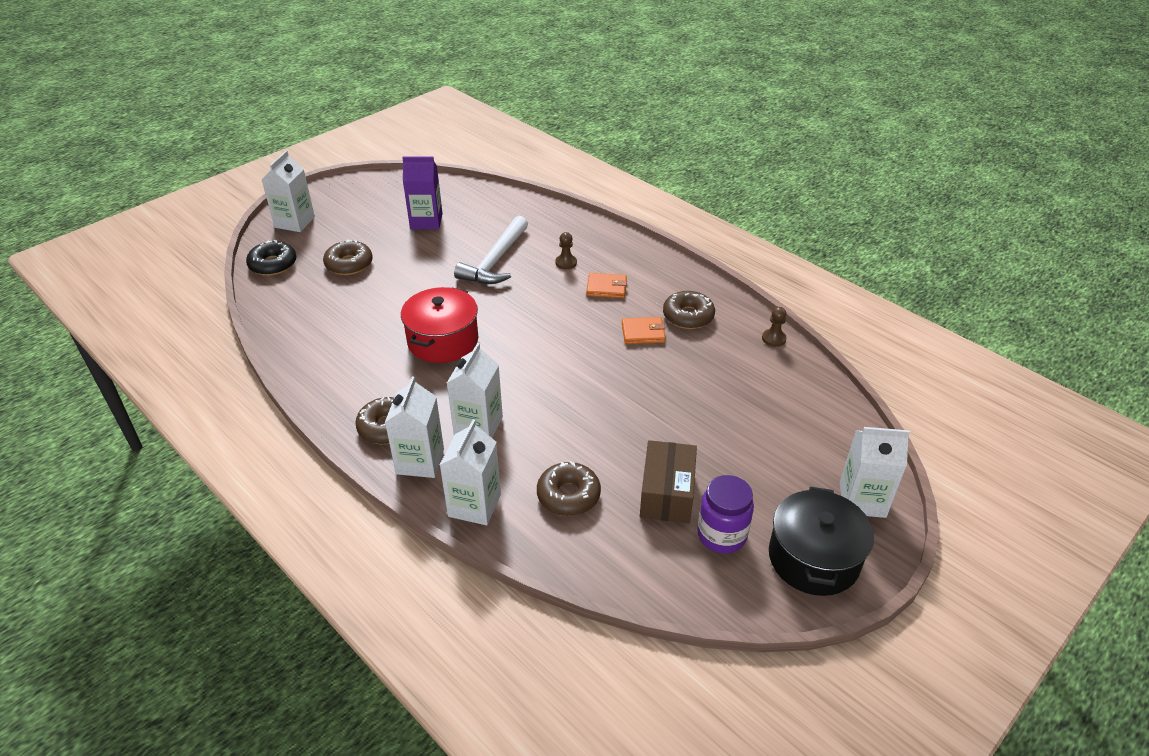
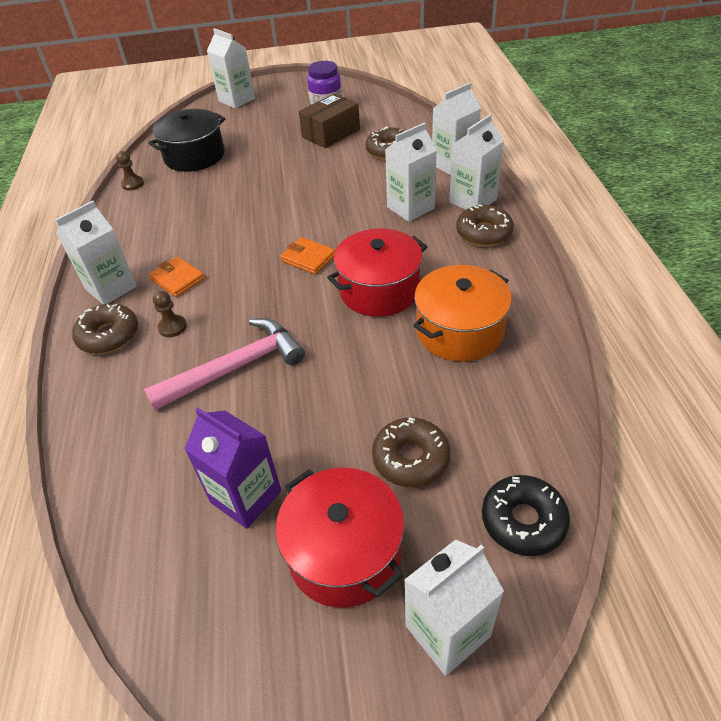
camera: 140 degrees left, 5 degrees up
(359, 224) = (344, 552): none -> red pot
(360, 337) = (459, 331): none -> orange pot
(495, 261) = (235, 367): white hammer -> pink hammer
(643, 333) = (209, 225): orange wallet -> orange wallet (308, 258)
(645, 265) = (111, 288): none -> white carton
(688, 316) = (158, 224): brown donut -> brown donut (109, 335)
(813, 558) = (296, 91): black pot -> black pot (194, 156)

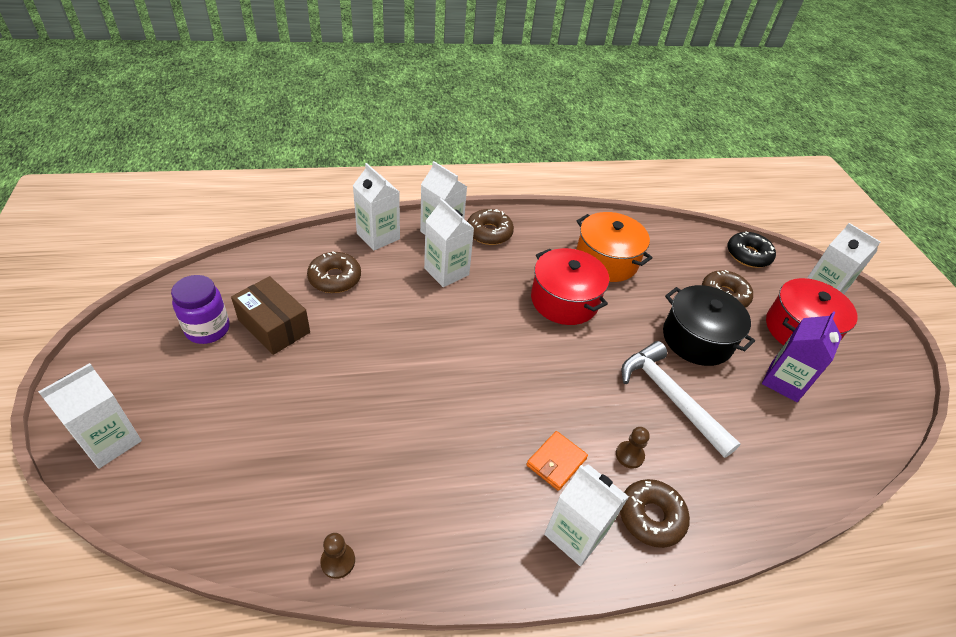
camera: 100 degrees left, 0 degrees up
(194, 156) = (279, 482): black pot -> black pot (697, 339)
(235, 367) = (670, 397): pink hammer -> white hammer
(308, 258) = (521, 348): orange wallet -> none

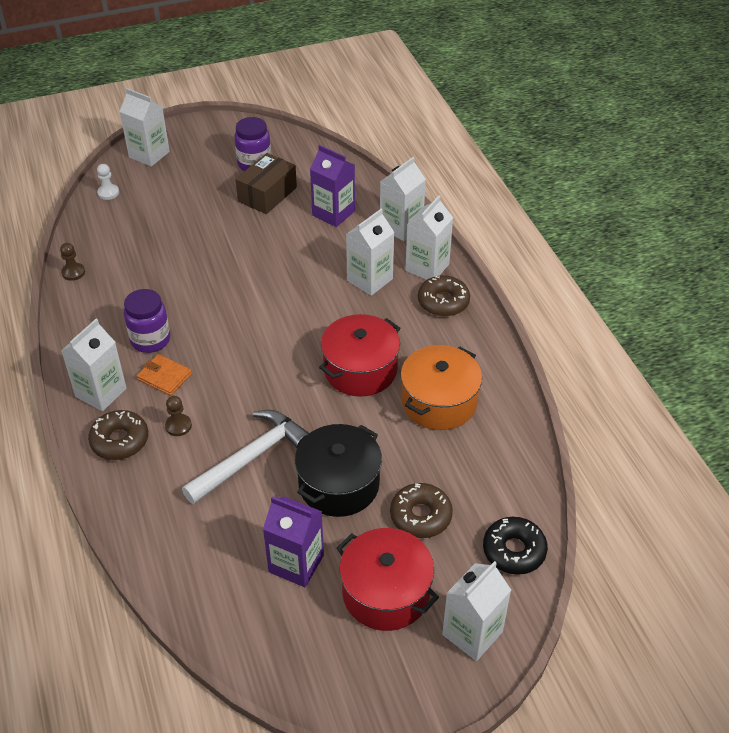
camera: 85 degrees right, 0 degrees up
(172, 503) = (108, 193): none -> white pawn
(335, 278) = (333, 213): brown donut -> purple carton
(494, 471) = (150, 340): none -> purple jar

